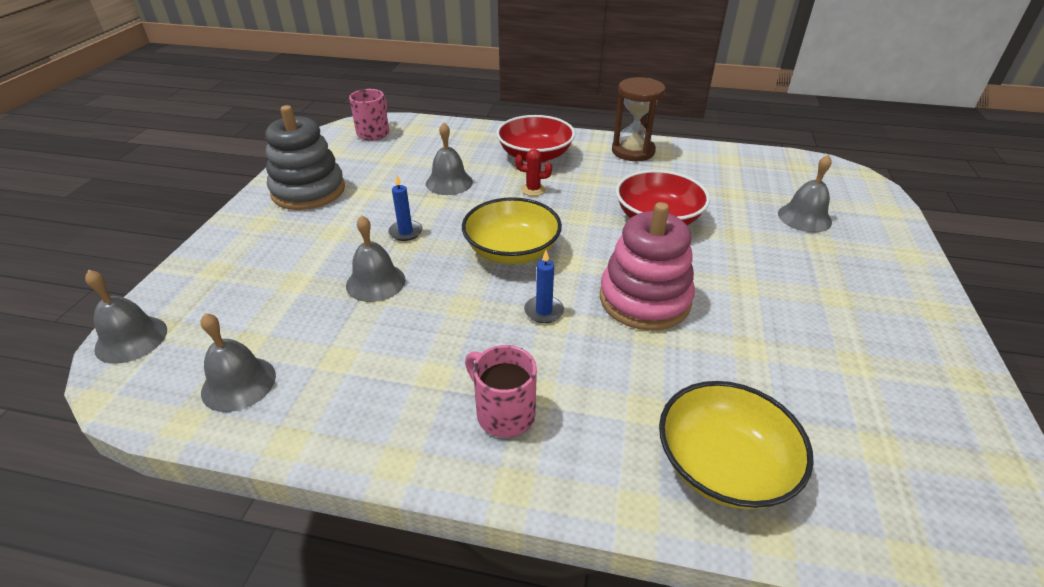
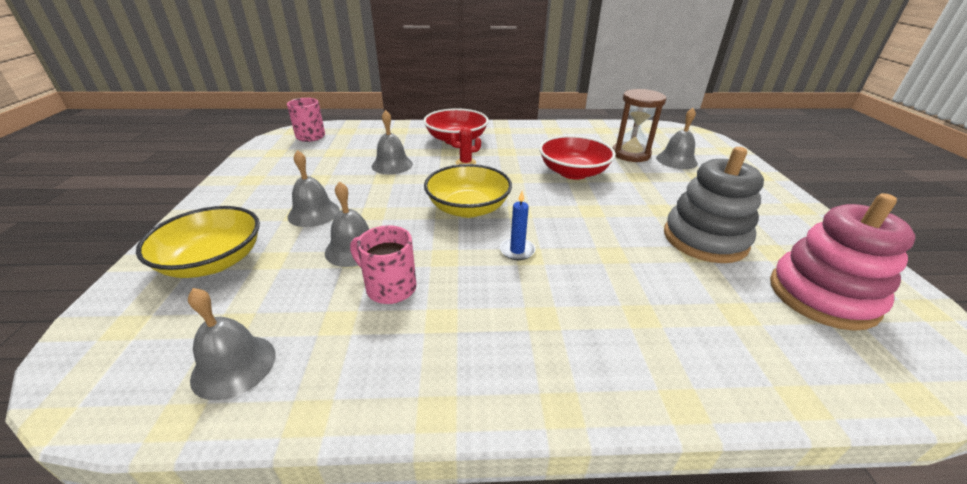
camera: 15 degrees left, 5 degrees down
(131, 339) = (91, 342): grey bell -> grey bell (314, 213)
(308, 191) = (262, 184): grey stacking toy -> grey stacking toy (704, 239)
(405, 232) = (367, 205): blue candle -> none
(503, 413) = (521, 342): pink mug -> pink mug (389, 287)
(633, 151) = (531, 130): brown hourglass -> brown hourglass (631, 154)
(644, 299) = (594, 230): pink stacking toy -> pink stacking toy (822, 296)
(723, 465) = (730, 349): yellow bowl -> yellow bowl (213, 262)

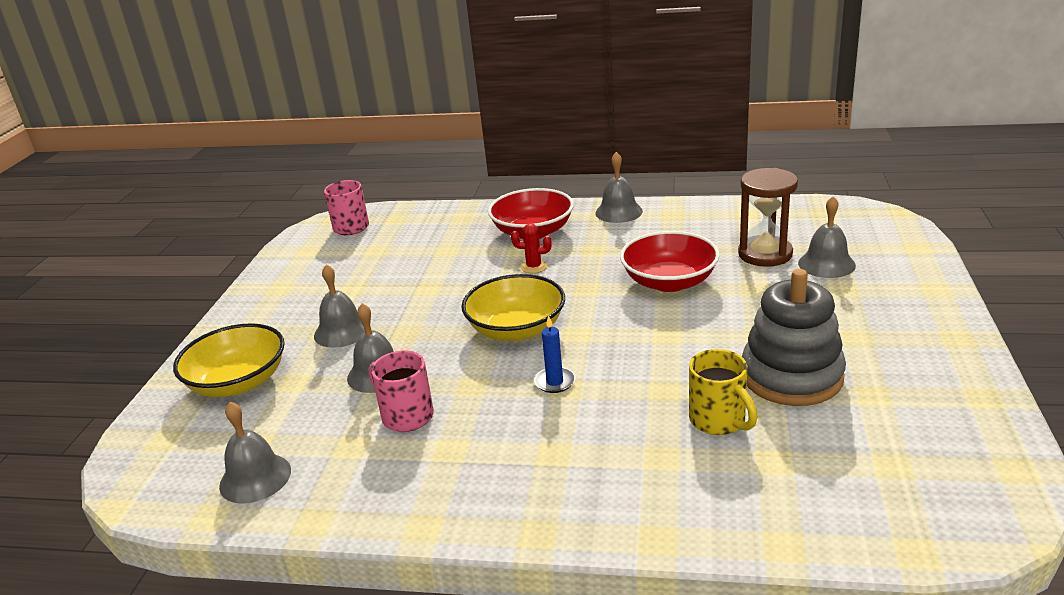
camera: 15 degrees right, 5 degrees down
(392, 165) = (442, 269): grey bell -> grey bell (618, 212)
(671, 279) = (719, 421): none -> yellow mug
(822, 296) = (892, 448): pink stacking toy -> none

